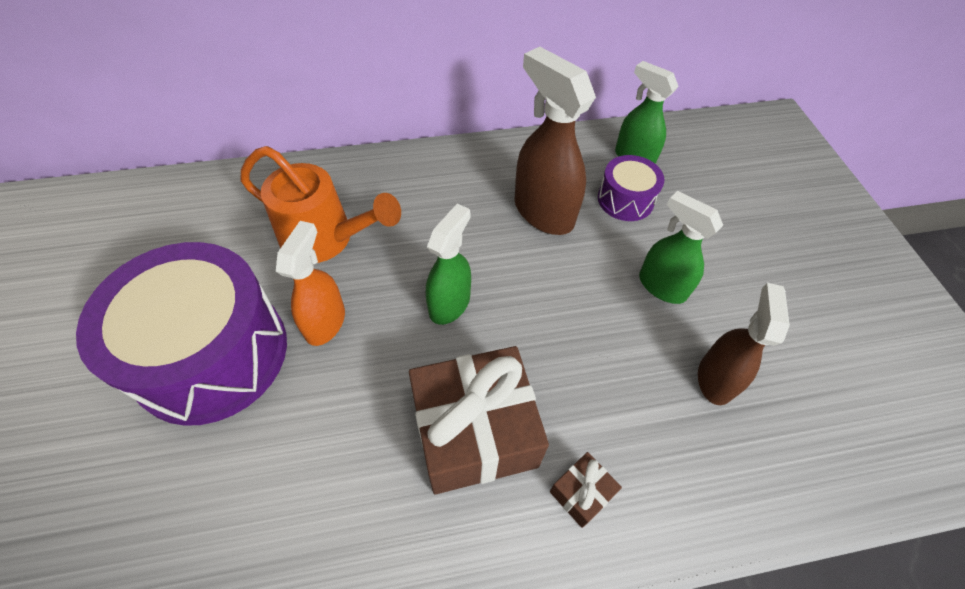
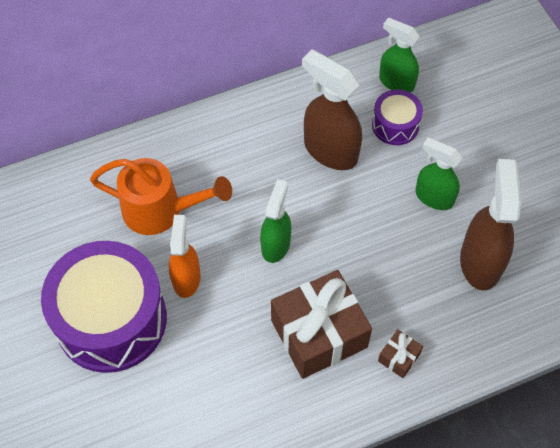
camera: 10 degrees left, 5 degrees up
(715, 378) = (480, 261): brown spray bottle -> brown spray bottle, size x1.52

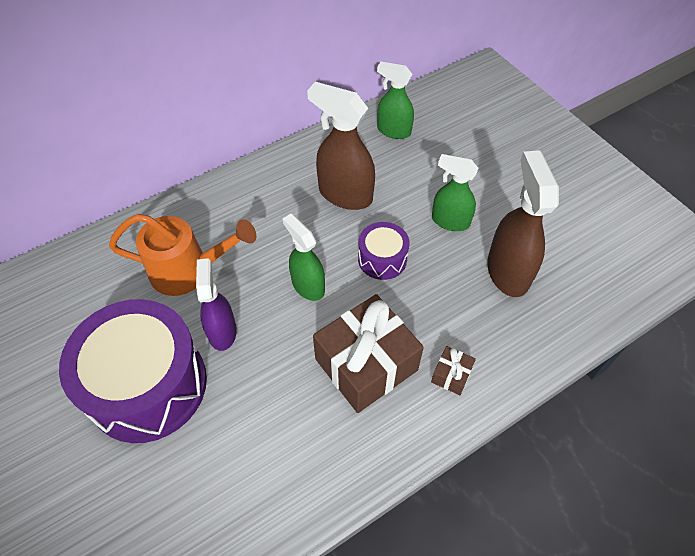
camera: 10 degrees left, 5 degrees down
(186, 278) = (222, 331): orange spray bottle -> purple spray bottle
(276, 244) = (308, 285): green spray bottle -> green spray bottle turned 45 degrees counterclockwise
(395, 125) = (400, 165): purple drum -> purple drum (382, 259)

